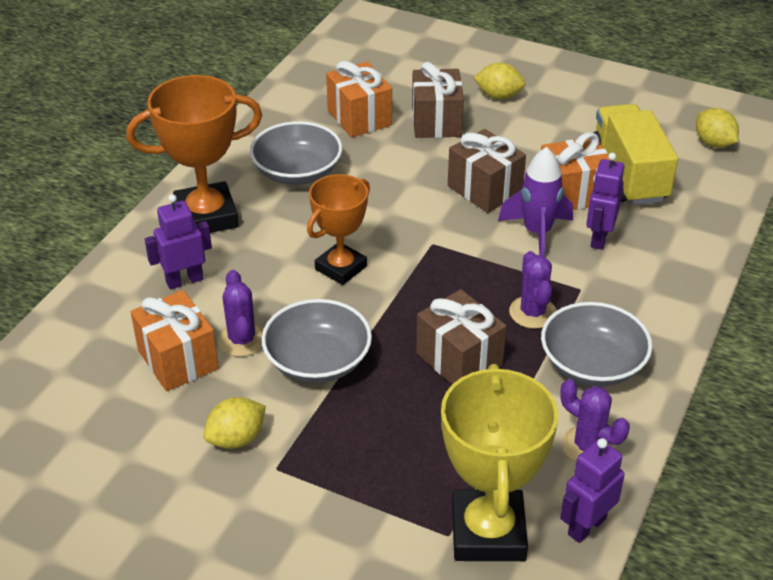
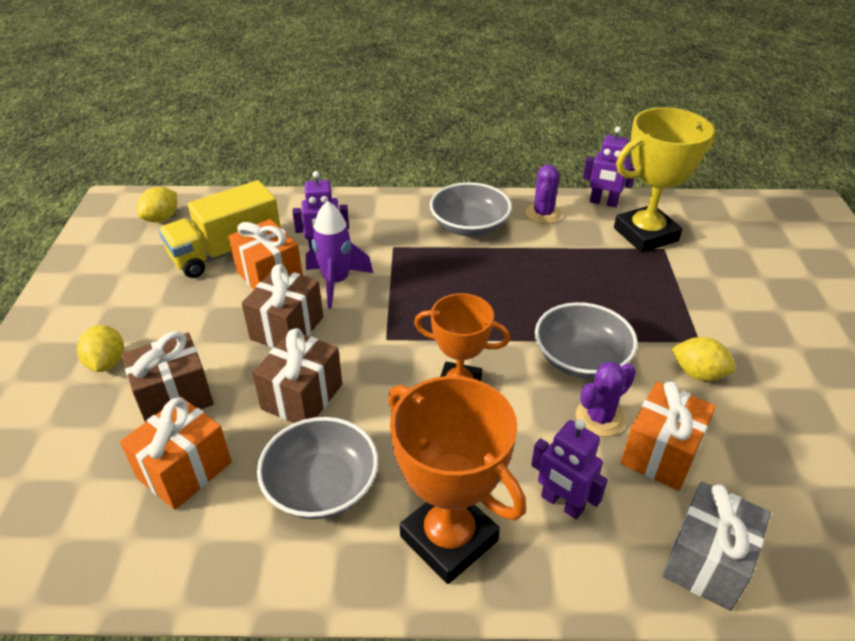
camera: 115 degrees left, 0 degrees up
(76, 333) = (706, 561): none -> grey gift
(459, 359) = (514, 284): brown gift -> brown gift (302, 396)
(532, 312) = (436, 262): purple cactus -> none

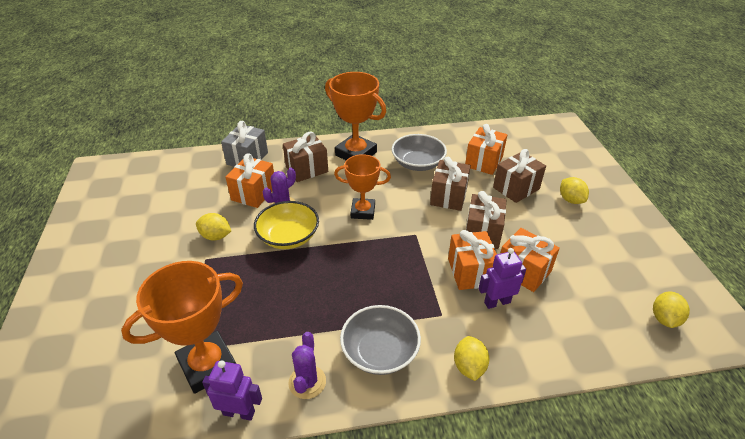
camera: 170 degrees right, 0 degrees up
(226, 252) = (574, 289): yellow truck -> none
(336, 282) = (470, 272): purple rocket -> orange gift
(386, 207) = (469, 367): none -> yellow lemon
(561, 504) = (307, 169): purple robot -> brown gift
(581, 358) = (288, 237): grey bowl -> yellow bowl
(645, 234) = (208, 365): yellow trophy -> orange trophy

